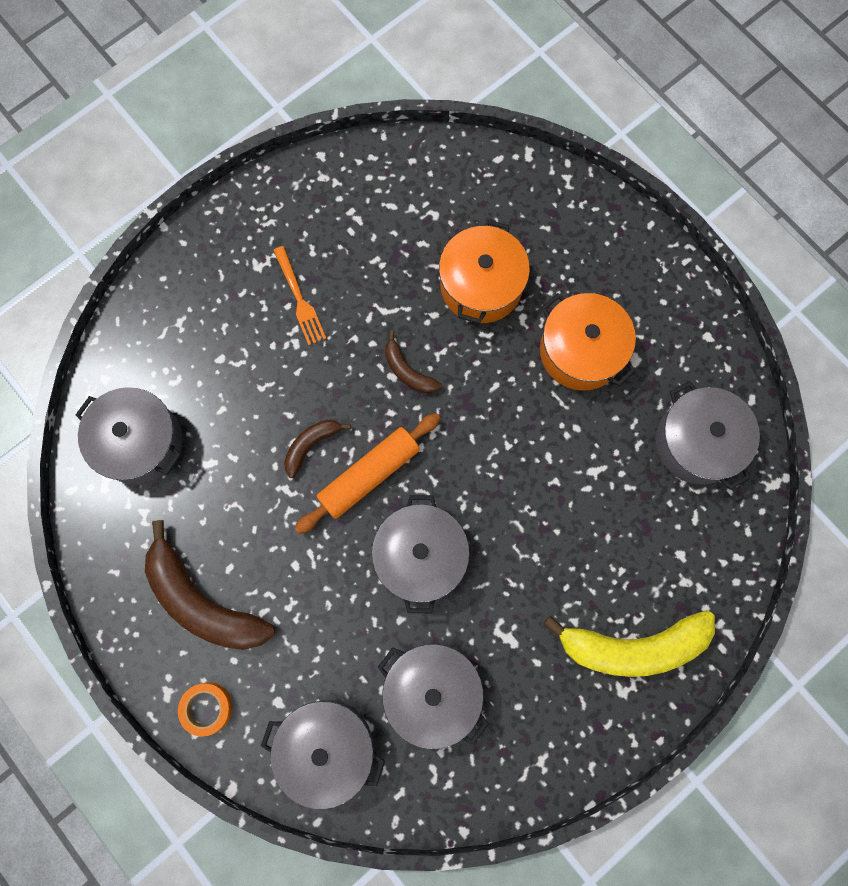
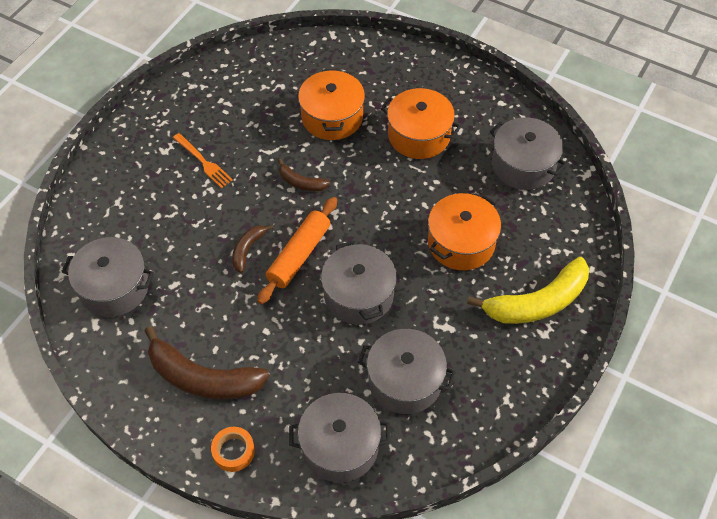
camera: 20 degrees left, 20 degrees down
(572, 528) = (461, 243): none -> orange pot

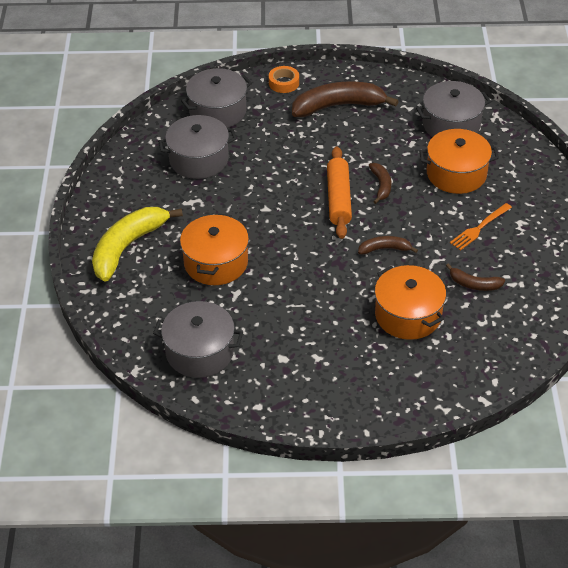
camera: 150 degrees right, 10 degrees down
(204, 162) = (479, 228): orange fork -> orange fork turned 60 degrees counterclockwise
(257, 117) = (474, 284): none -> brown banana
(359, 295) = (271, 193): grey pot -> none
(419, 135) = (315, 335): orange pot -> orange pot (456, 174)

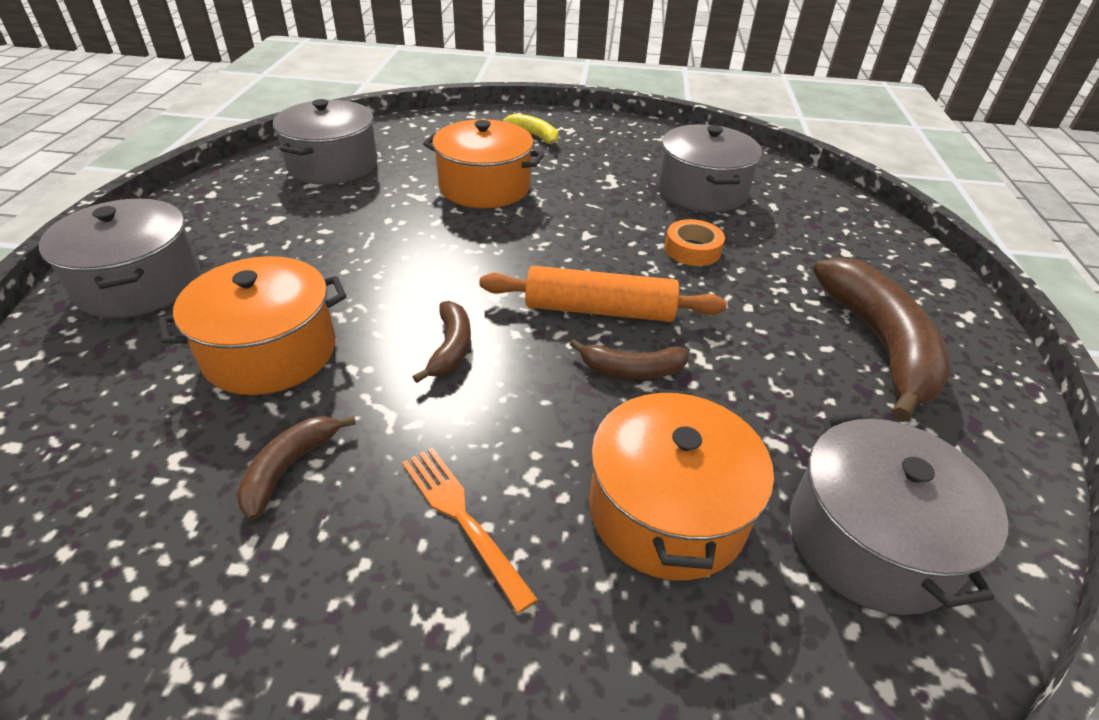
camera: 95 degrees right, 5 degrees down
(128, 247) = (535, 136): yellow banana -> yellow banana, size x0.50
(218, 111) = (820, 214): grey pot -> grey pot (139, 284)
(284, 83) = (926, 285): orange tape -> orange tape (692, 249)

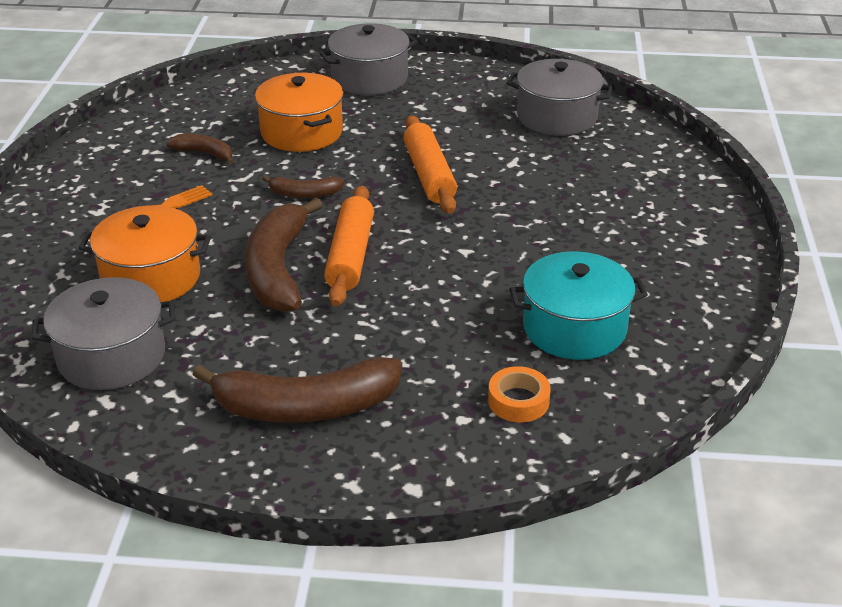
camera: 90 degrees right, 5 degrees down
(429, 248) = (429, 175): none -> orange rolling pin
(484, 187) = (540, 193): orange pot -> none
(535, 136) = (668, 217): yellow banana -> none
(631, 370) = (278, 269): brown banana -> brown banana, size x2.01
(692, 249) = (449, 311): orange tape -> orange tape (518, 401)
(702, 191) = (574, 328): grey pot -> turquoise pot

